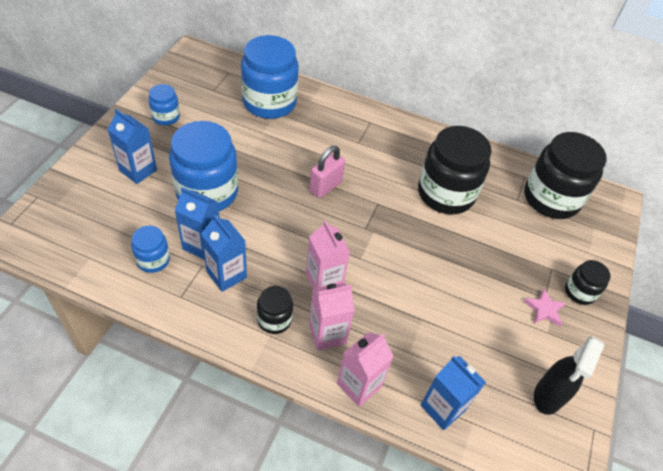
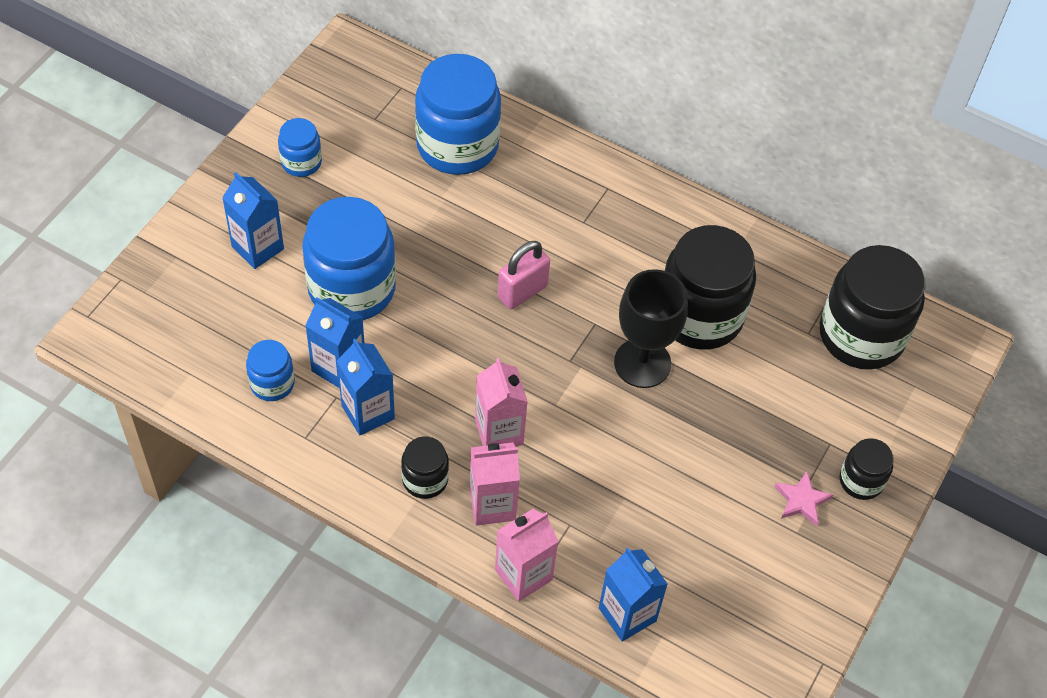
camera: 10 degrees right, 5 degrees up
(415, 226) = (642, 363): none -> black goblet
(548, 396) = (773, 615): black spray bottle -> none

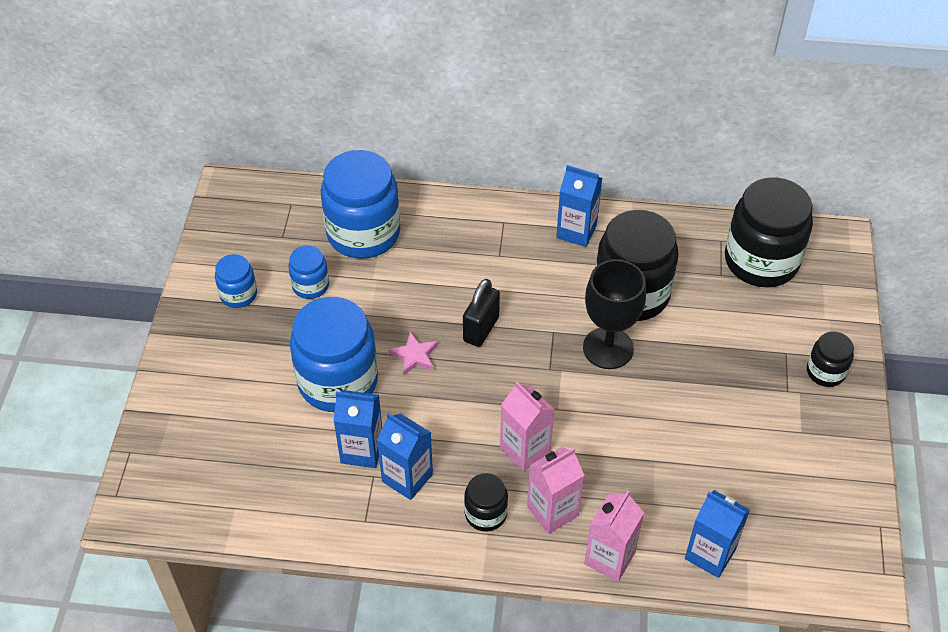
camera: 20 degrees left, 5 degrees down
(257, 248) = (238, 379): blue carton -> blue carton (576, 231)
(272, 383) = (312, 487): blue jar -> blue jar (310, 285)
(522, 292) = (481, 329): pink padlock -> black padlock
(801, 500) = (790, 405): pink star -> pink star (414, 356)

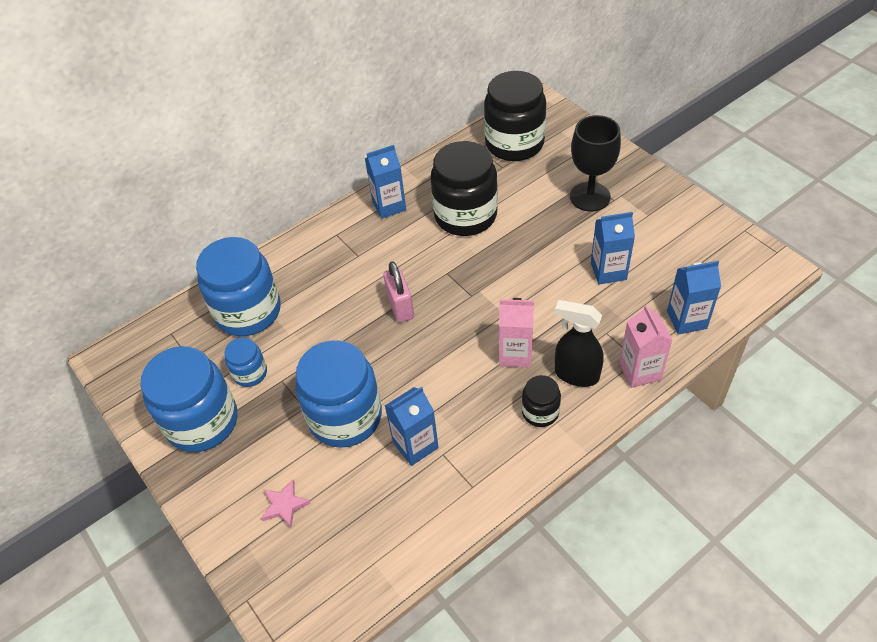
camera: 40 degrees left, 0 degrees up
(238, 294) = (202, 422): blue jar -> blue jar, size x2.04
(407, 478) = (466, 435): blue carton -> blue carton (608, 271)
(414, 356) = (377, 358): pink star -> pink star (284, 505)
(481, 329) = (400, 307): black padlock -> pink padlock
(552, 511) = (576, 374): pink carton -> black spray bottle
(608, 348) = (490, 256): black goblet -> black goblet (590, 197)
(825, 372) = (620, 174): black jar -> none

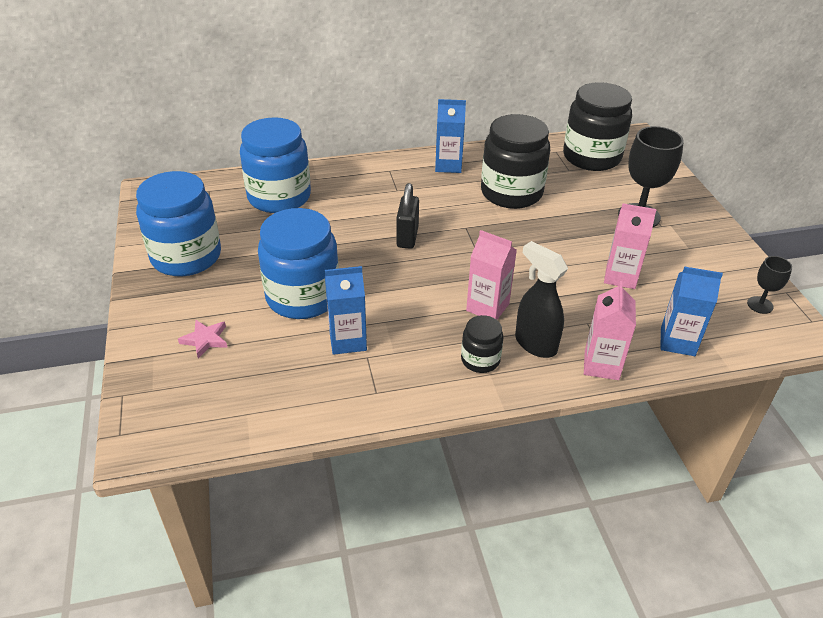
camera: 20 degrees right, 10 degrees down
(250, 373) = (249, 238): blue jar -> none
(400, 307) = (407, 237): pink padlock -> black padlock
(608, 271) = (620, 276): blue carton -> pink carton
(731, 253) = (760, 305): none -> black goblet

